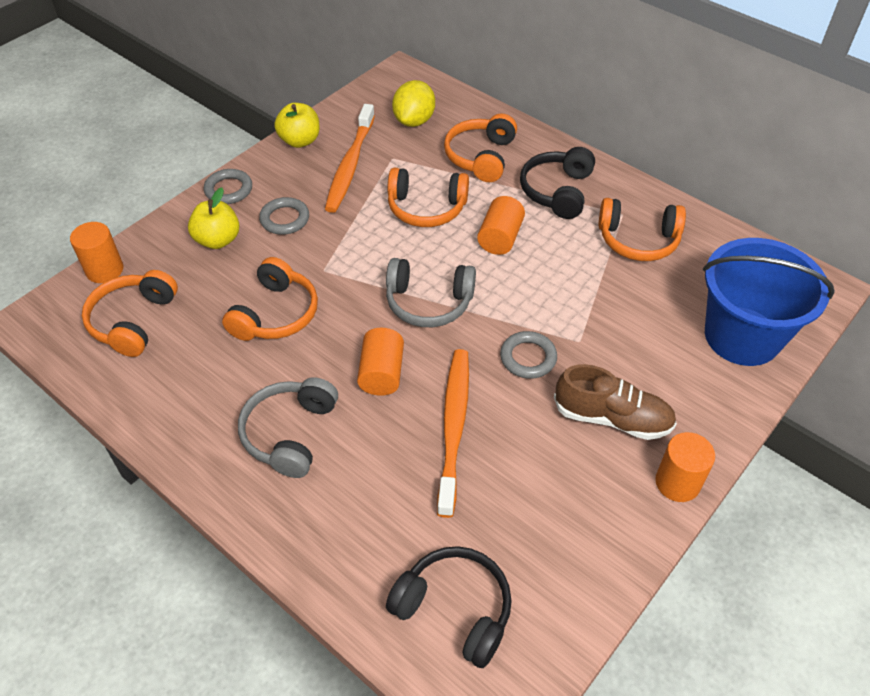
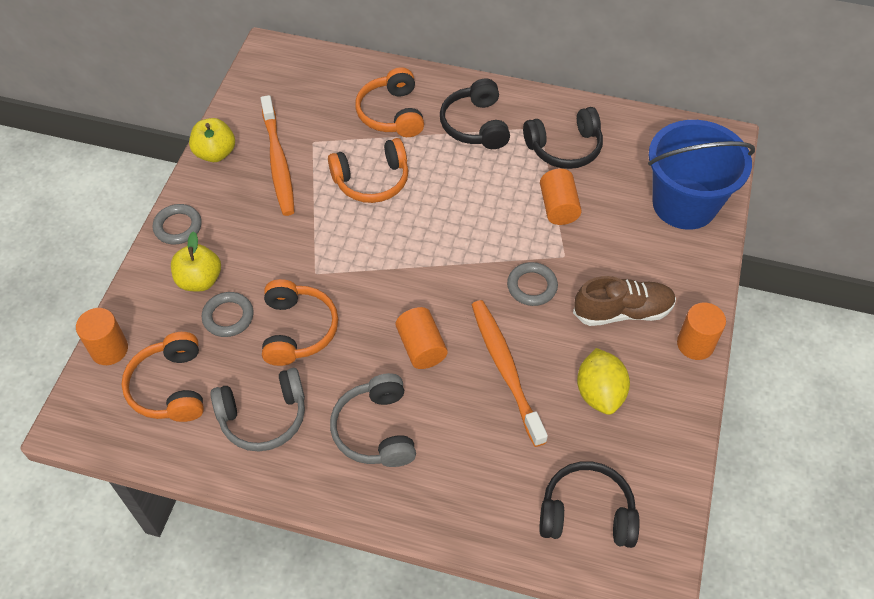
camera: 25 degrees left, 5 degrees up
(285, 219) = (250, 237): grey ring -> grey ring (228, 317)
(414, 121) = (311, 97): yellow lemon -> yellow lemon (599, 393)
(429, 302) = (424, 268): grey headphones -> grey headphones (263, 416)
(500, 238) = (451, 186): orange cylinder -> orange cylinder (558, 207)
(638, 240) = (564, 148): orange headphones -> black headphones

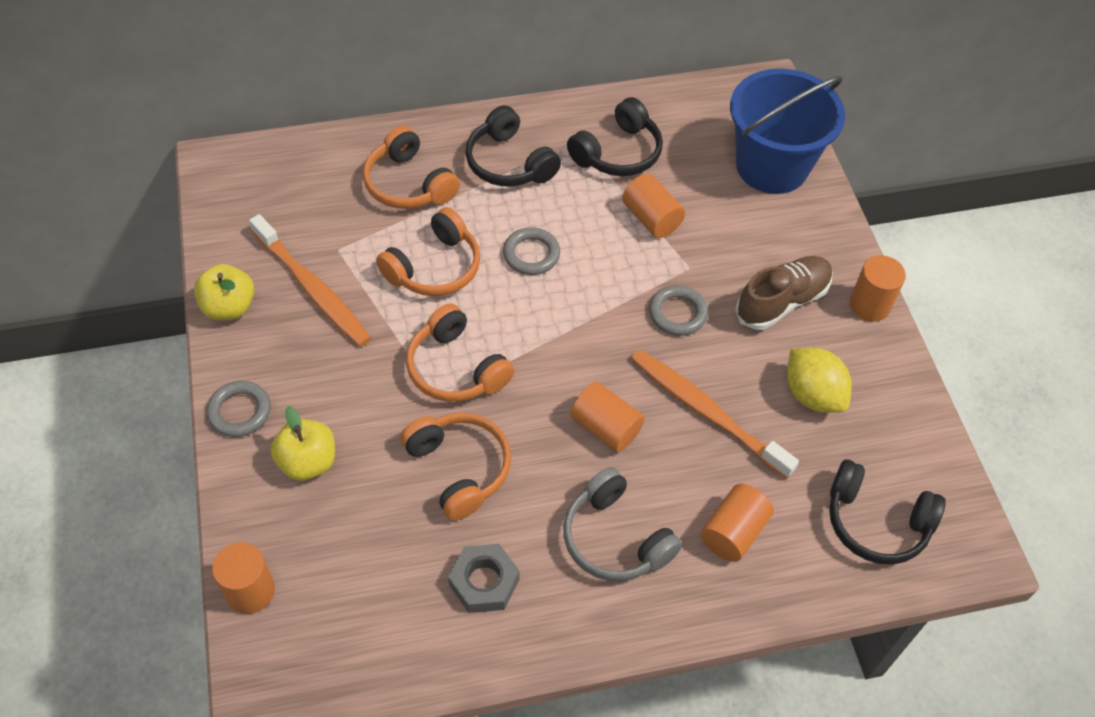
camera: 30 degrees left, 0 degrees up
(170, 387) = (354, 600): orange headphones -> orange headphones (456, 368)
(228, 317) = (369, 489): grey ring -> grey ring (531, 254)
(263, 416) = (484, 582): grey headphones -> grey nut
(467, 467) = (733, 532): none -> orange cylinder
(586, 513) = (876, 522): black headphones -> black headphones turned 135 degrees counterclockwise

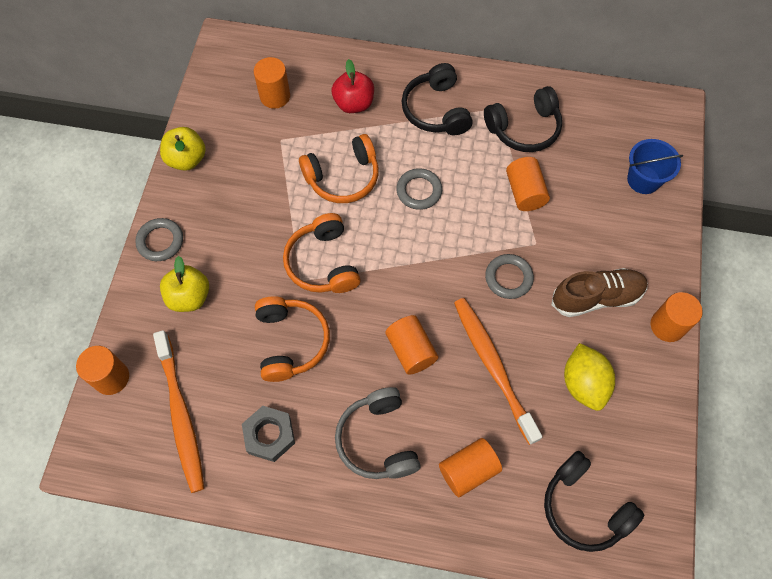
camera: 25 degrees right, 10 degrees up
(308, 204) = (275, 96): none -> orange cylinder
(313, 289) = (249, 165): orange toothbrush -> orange toothbrush (181, 416)
(409, 184) = (354, 103): orange headphones -> red apple
(772, 166) = (643, 180): blue bucket -> blue bucket, size x0.53

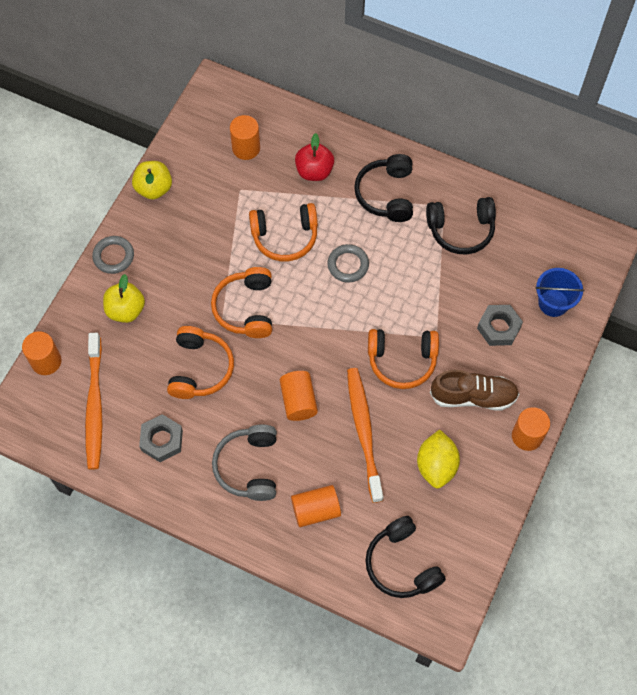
camera: 15 degrees right, 0 degrees up
(508, 278) = (402, 360): grey ring -> orange headphones
(525, 192) = (442, 288): orange cylinder -> none
(597, 218) = (498, 328): none -> grey nut

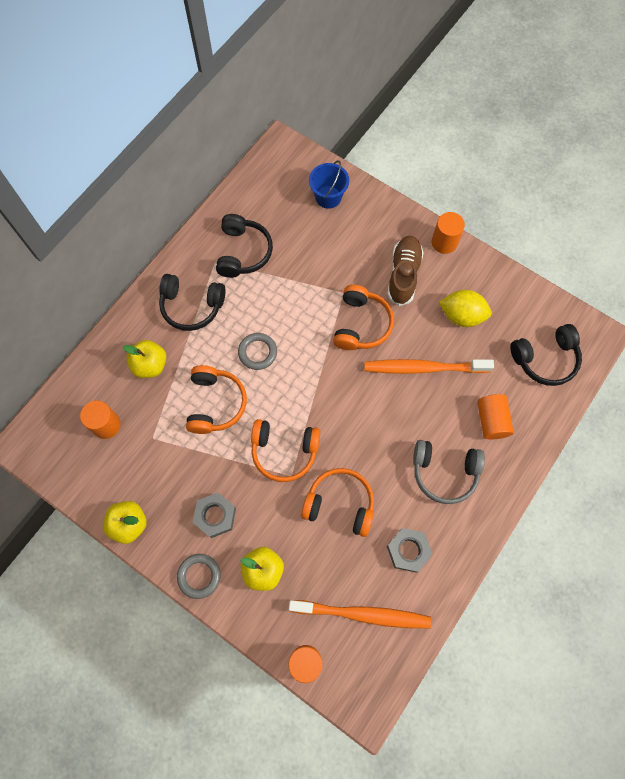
camera: 80 degrees left, 5 degrees up
(298, 401) = (386, 418): orange cylinder -> none
(314, 171) = (150, 365): red apple -> yellow apple
(498, 328) = (343, 242): grey nut -> grey nut (215, 516)

